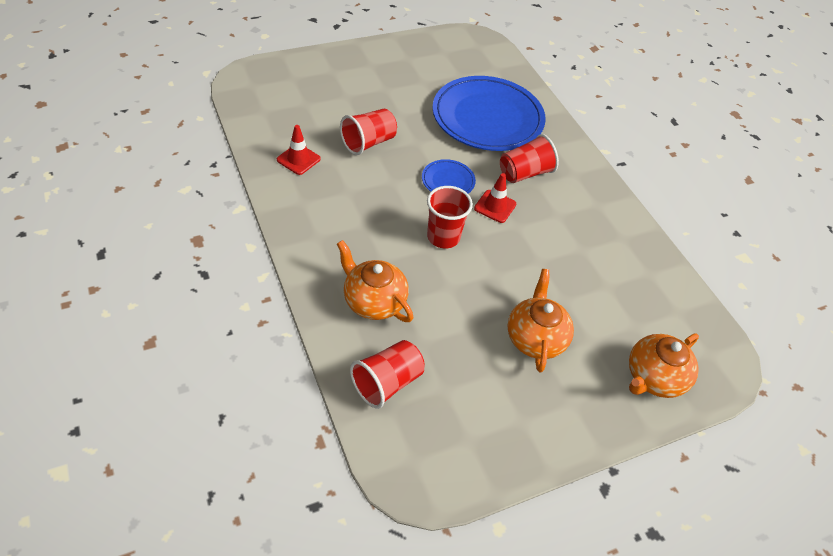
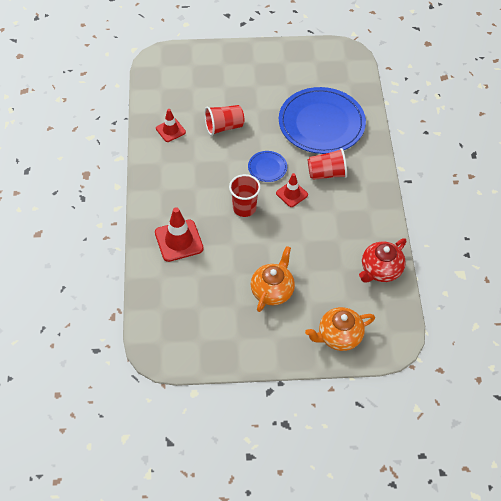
camera: 25 degrees right, 5 degrees up
(373, 301) = (179, 241): orange teapot -> red traffic cone
(387, 383) = (165, 293): red cup -> none
(653, 276) = (380, 270): none -> red teapot

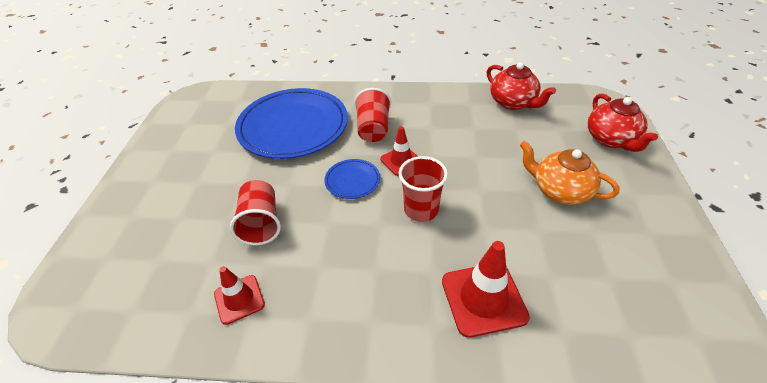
camera: 80 degrees left, 10 degrees down
(339, 336) = (611, 139): orange teapot -> red teapot

